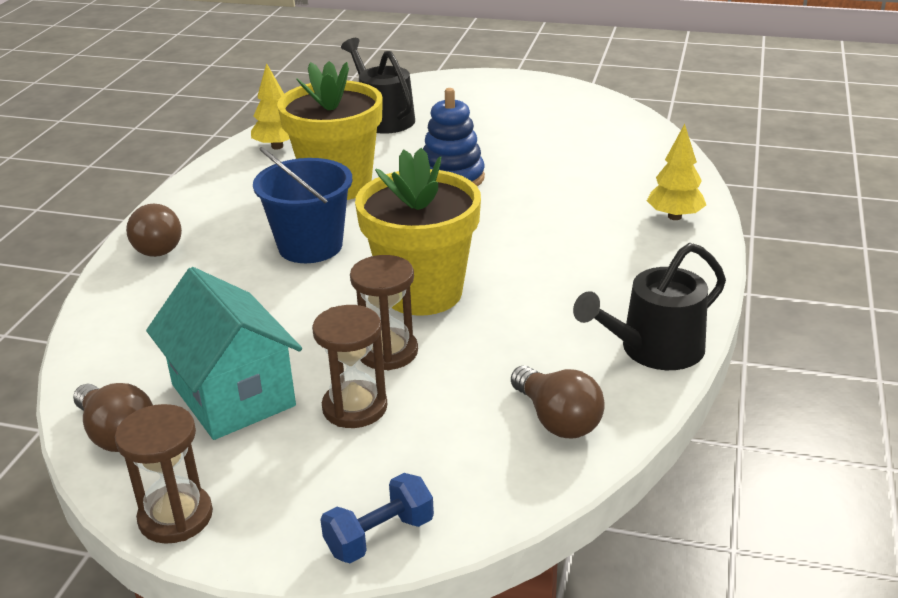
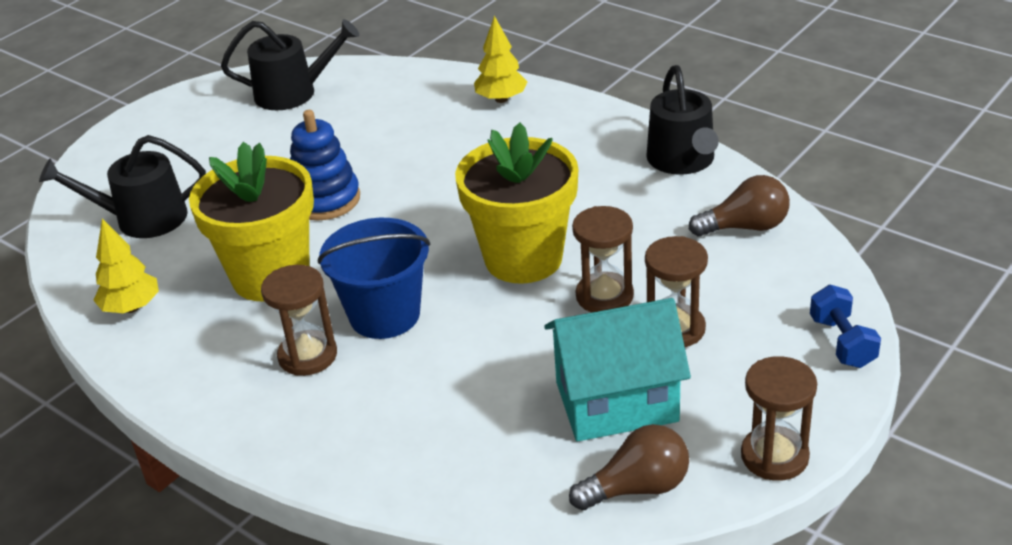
camera: 65 degrees left, 5 degrees up
(156, 246) = (290, 432): brown light bulb -> none
(247, 228) = (308, 356): none -> brown hourglass
(595, 122) = (293, 93): none -> black watering can

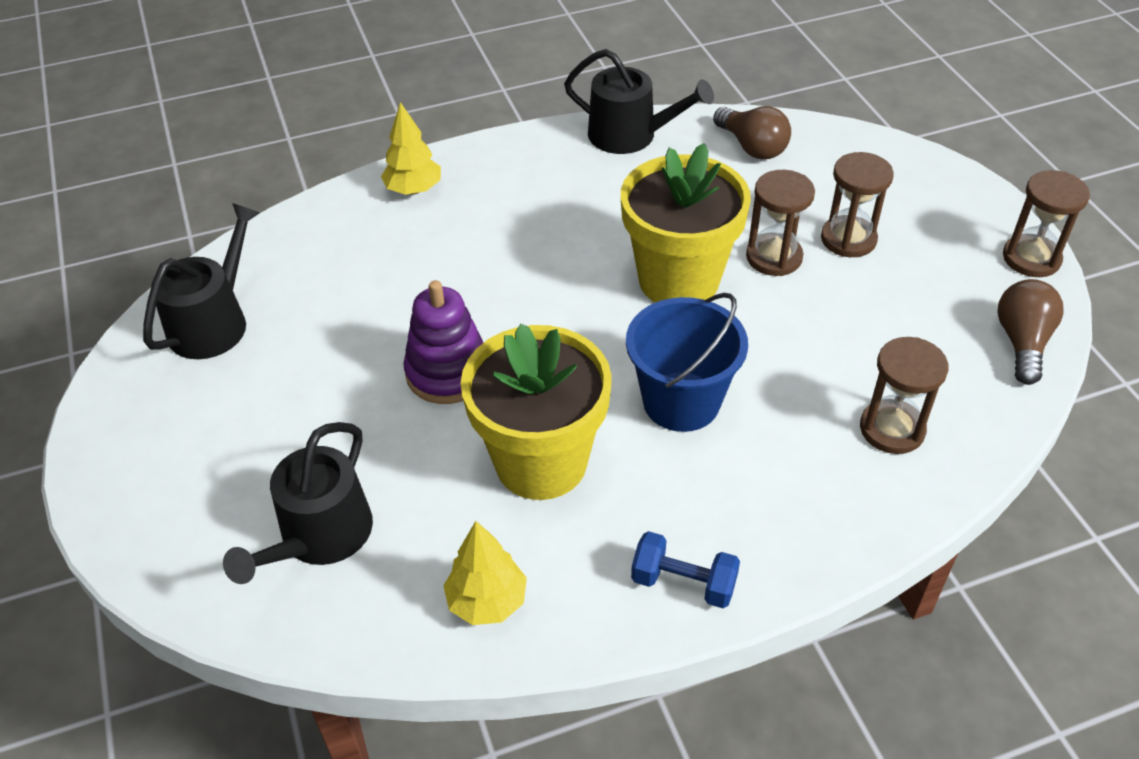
camera: 60 degrees left, 10 degrees up
(308, 356) = (697, 480): brown hourglass -> brown hourglass (892, 429)
(325, 199) = (448, 372): blue stacking toy -> purple stacking toy
(616, 401) = (913, 309): turquoise house -> none
(745, 227) = (752, 147): brown light bulb -> brown light bulb turned 120 degrees clockwise
(842, 342) = (929, 169): blue dumbbell -> blue dumbbell (683, 583)

